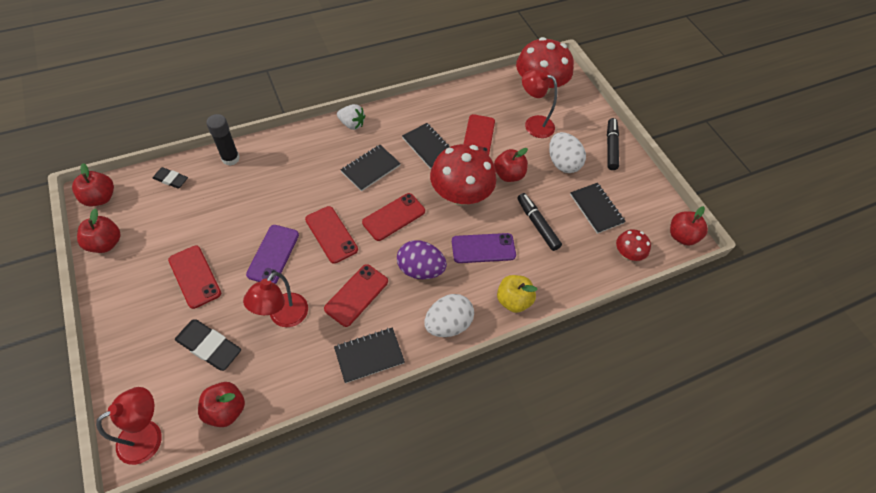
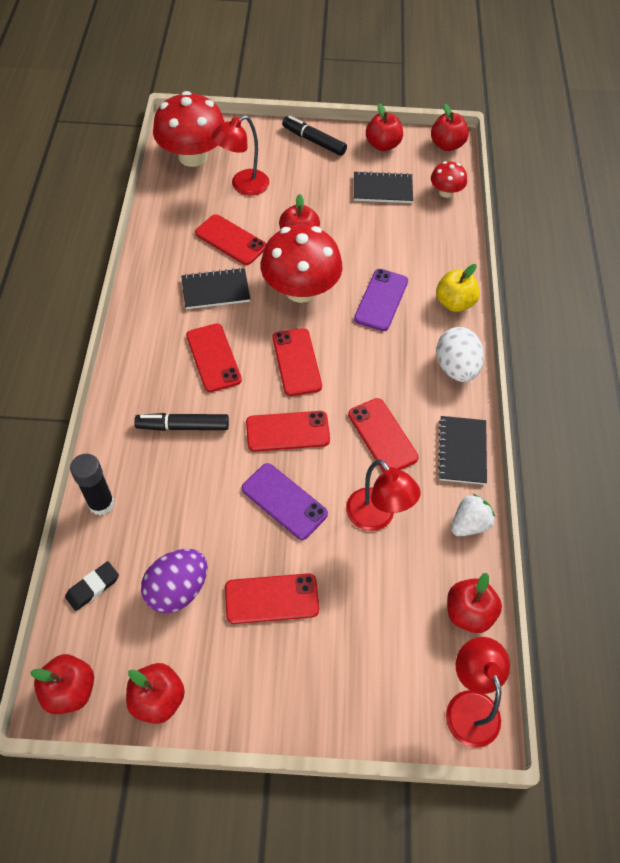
camera: 60 degrees left, 0 degrees up
(209, 346) = (380, 608): black eraser -> none
(352, 124) = (130, 351): white strawberry -> white strawberry (469, 524)
(370, 169) = (213, 358): black notebook -> red phone
(420, 269) = (379, 365): purple egg -> purple egg (177, 589)
(537, 225) = (376, 243): black marker -> black marker (183, 426)
(562, 163) = (310, 187): white egg -> none
(643, 192) = (383, 145): none -> red apple

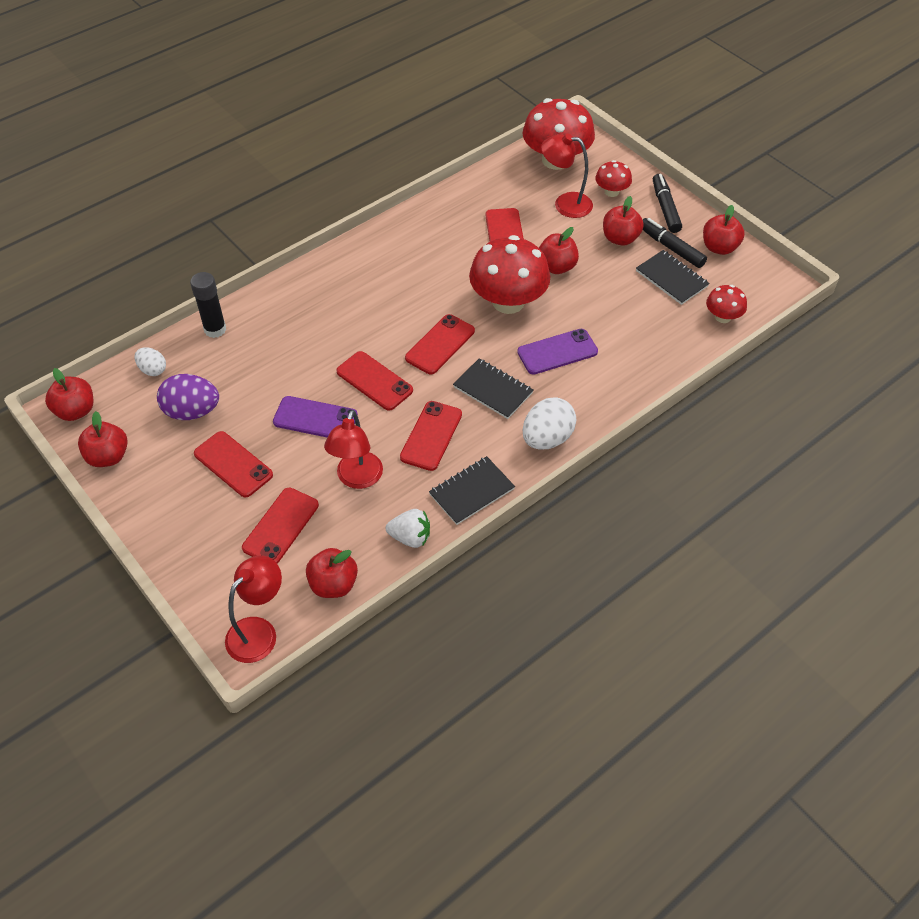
camera: 50 degrees right, 5 degrees down
(93, 587) = (153, 370): black eraser -> white egg
(183, 426) = (316, 325): black marker -> black marker (671, 248)
(213, 358) = (390, 299): red phone -> red phone (281, 526)
(215, 290) = (450, 259): black notebook -> black notebook (493, 390)
(263, 154) = (611, 192): none -> red mushroom
(284, 501) = (315, 419): purple phone -> purple phone turned 75 degrees counterclockwise
(447, 145) = (777, 284): red apple -> red apple (620, 238)
(454, 303) = (611, 396): yellow apple -> none

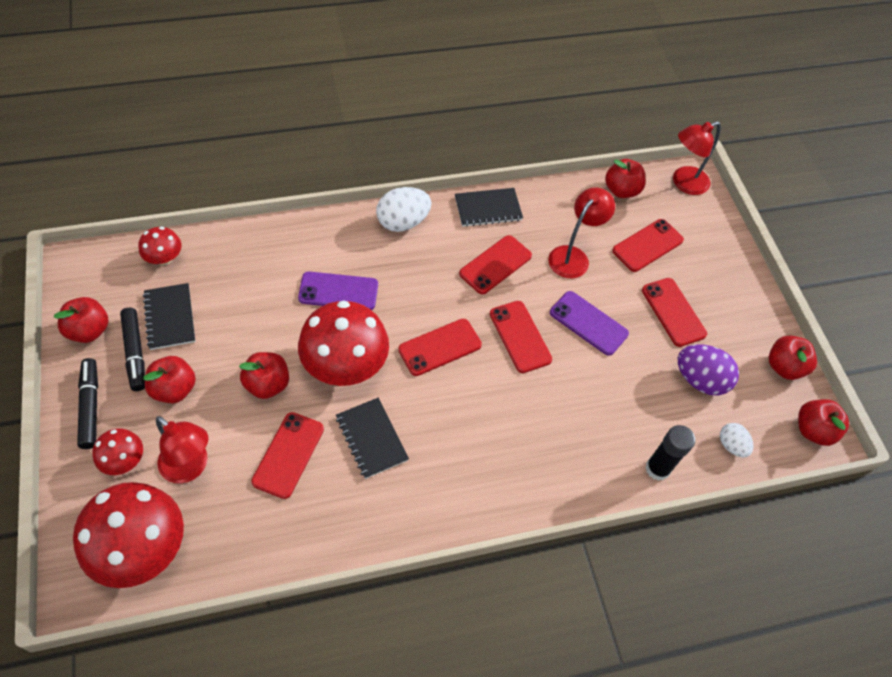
camera: 160 degrees left, 5 degrees up
(410, 537) = (551, 197): white strawberry -> none
(493, 390) = (419, 281): black notebook -> black notebook (371, 439)
(665, 208) = (90, 407): black marker -> black marker turned 150 degrees clockwise

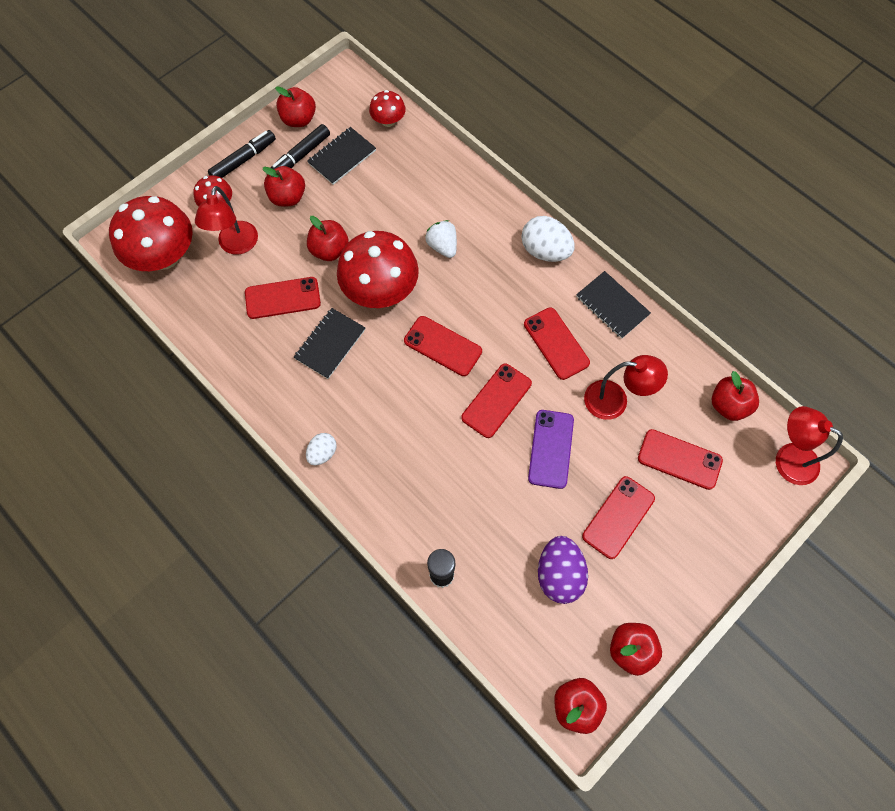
camera: 65 degrees right, 10 degrees up
(338, 291) = (442, 246): purple phone -> white strawberry
(495, 265) = (556, 343): red phone -> red phone turned 45 degrees clockwise
(731, 445) = (507, 632): white egg -> white egg (322, 453)

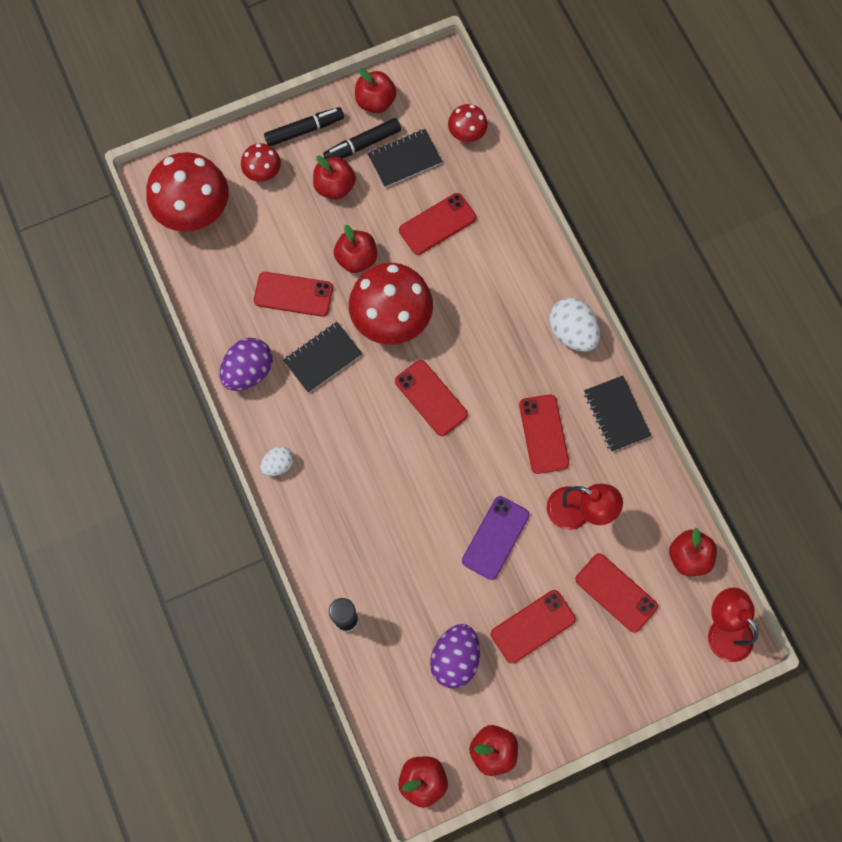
camera: 20 degrees right, 5 degrees up
(236, 245) = (266, 223): red lamp -> none
(264, 379) = (248, 371): none -> purple egg
(442, 246) = (470, 292): white strawberry -> none
(496, 400) = (462, 471): red phone -> red phone (437, 224)

